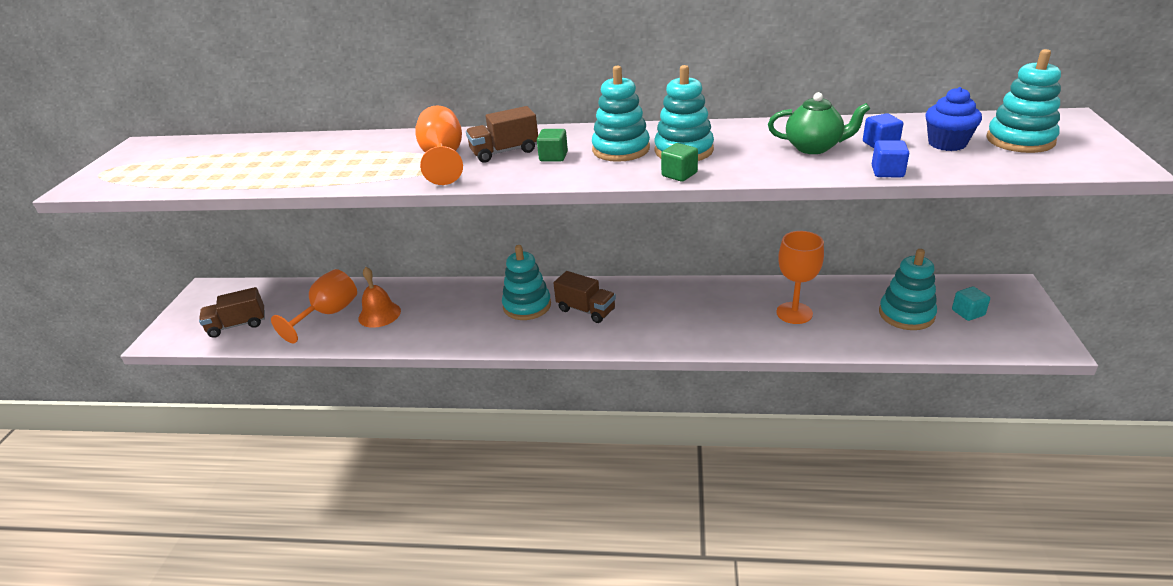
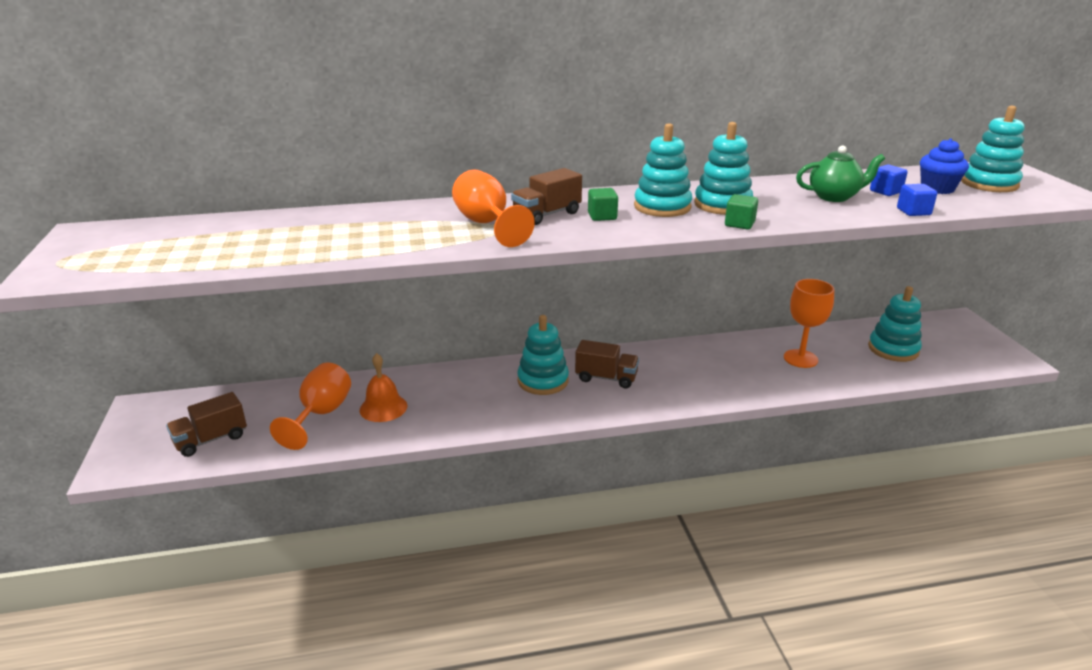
camera: 20 degrees left, 5 degrees down
(968, 312) = (939, 342): turquoise cube -> none

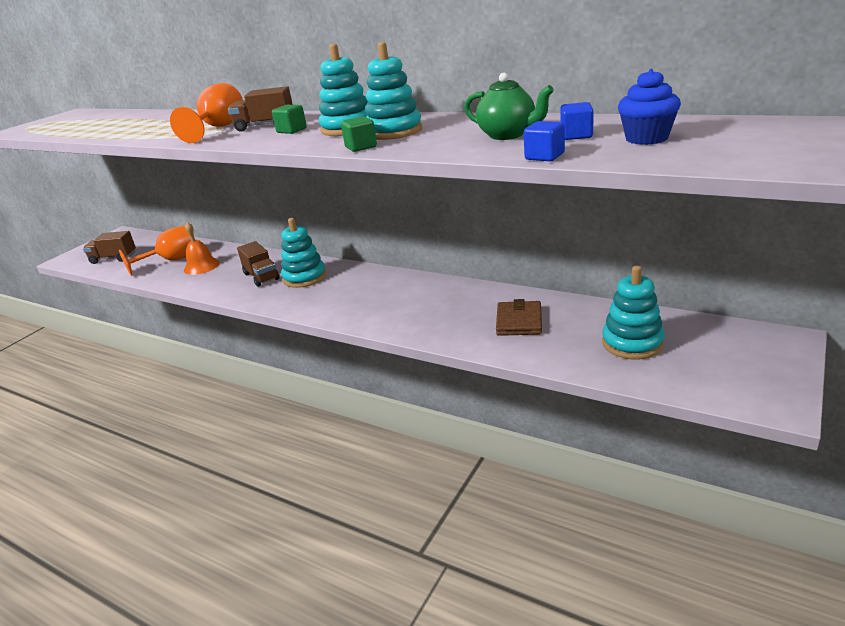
camera: 45 degrees right, 0 degrees up
(606, 378) = (344, 288): brown truck -> brown truck (261, 276)
(800, 359) = (519, 321): orange goblet -> brown wallet
(989, 184) = (735, 140): turquoise stacking toy -> none

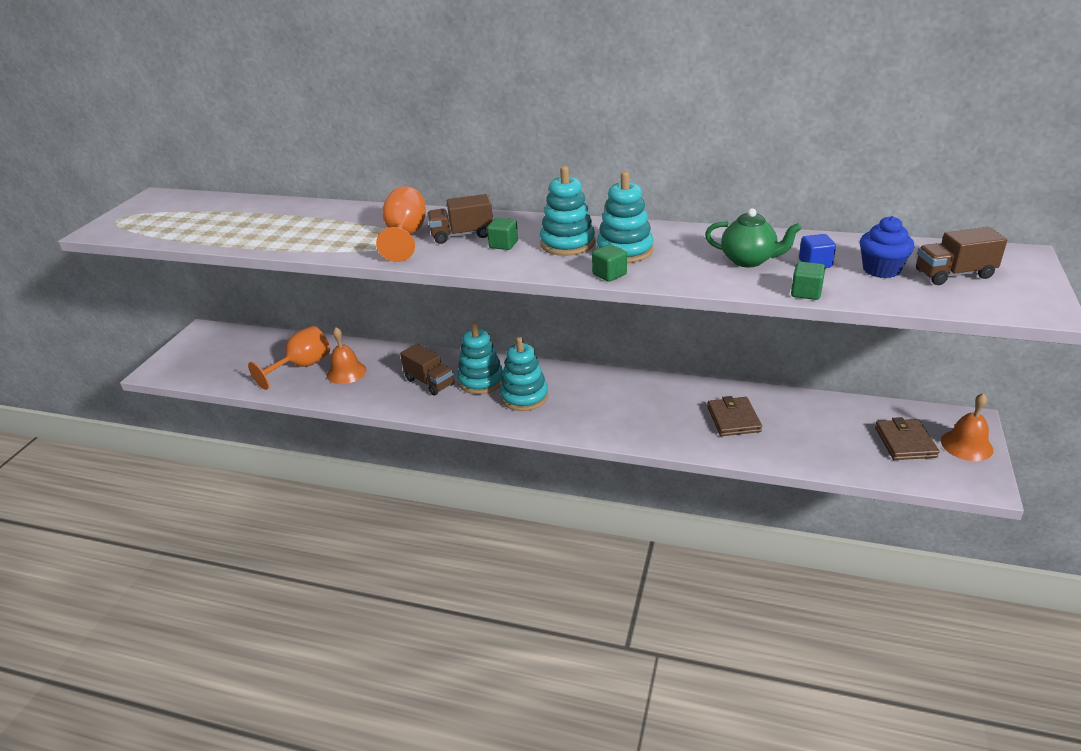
camera: 15 degrees left, 5 degrees up
(113, 258) = (222, 367): brown truck -> brown truck (954, 274)
(544, 156) = (806, 293): blue cube -> green cube
(632, 343) = (845, 435): turquoise stacking toy -> turquoise stacking toy (524, 397)
(698, 355) = (905, 442): none -> brown wallet
(772, 363) = (966, 445): none -> orange bell

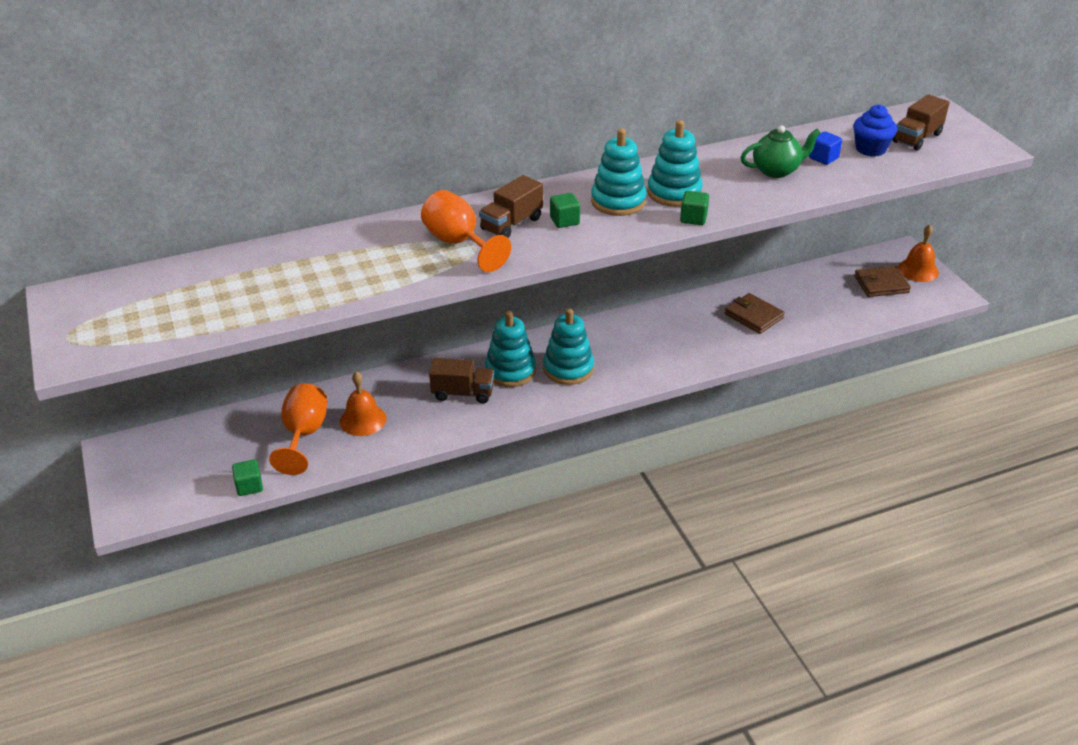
camera: 40 degrees left, 5 degrees up
(806, 293) = (848, 185): green cube -> green cube (249, 486)
(905, 442) = (881, 284): brown wallet -> brown wallet turned 60 degrees counterclockwise

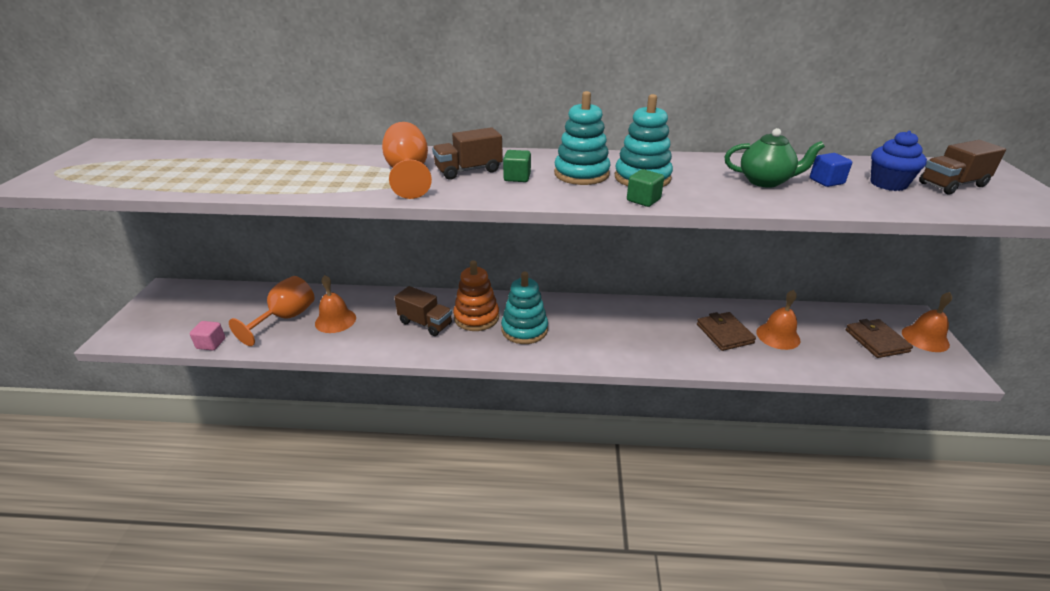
camera: 25 degrees right, 5 degrees down
(249, 486) = (211, 343): green cube -> pink cube
(510, 371) = (476, 317): turquoise stacking toy -> orange stacking toy
(800, 304) = (778, 336): none -> orange bell
(881, 284) = (876, 341): brown wallet -> brown wallet turned 60 degrees clockwise

